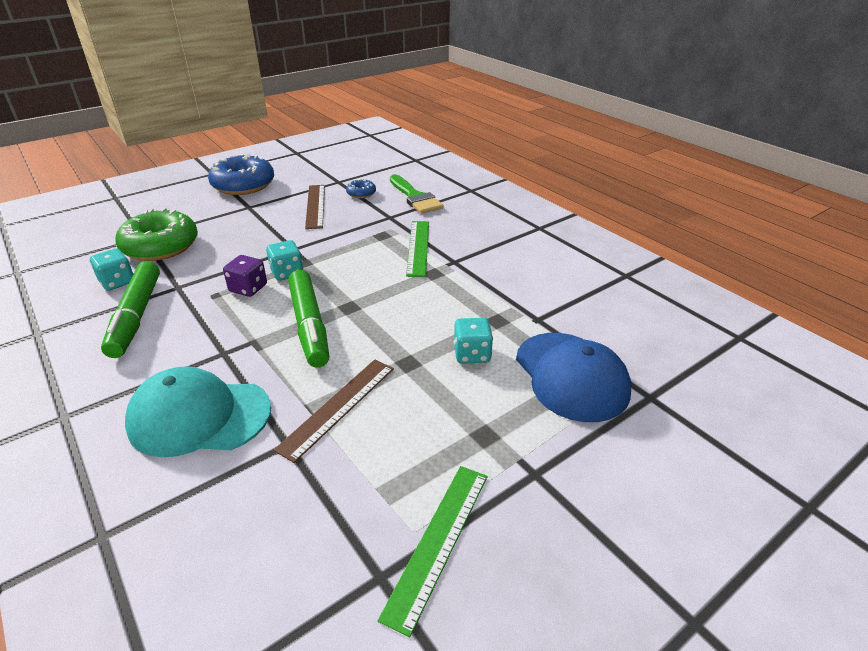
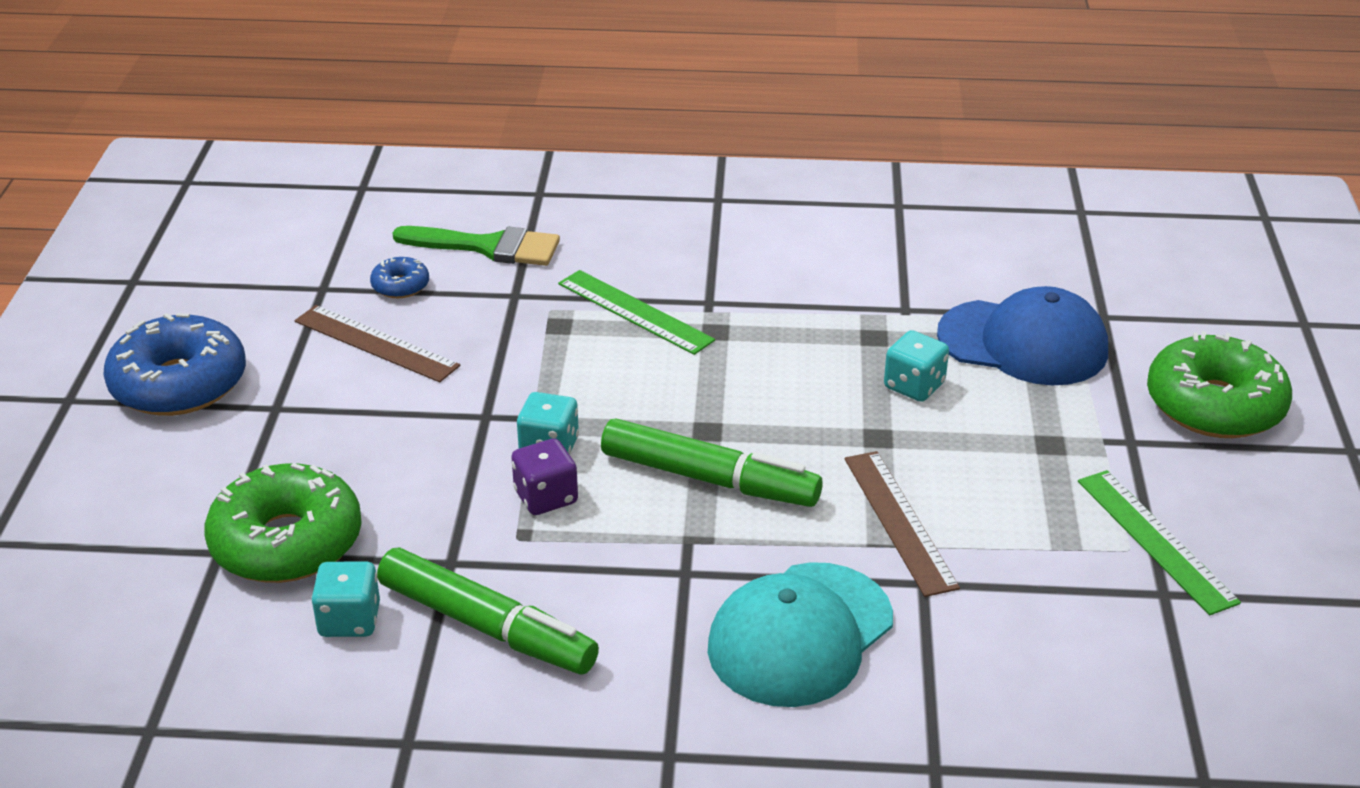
camera: 50 degrees left, 0 degrees up
(634, 500) = (1214, 405): none -> green donut

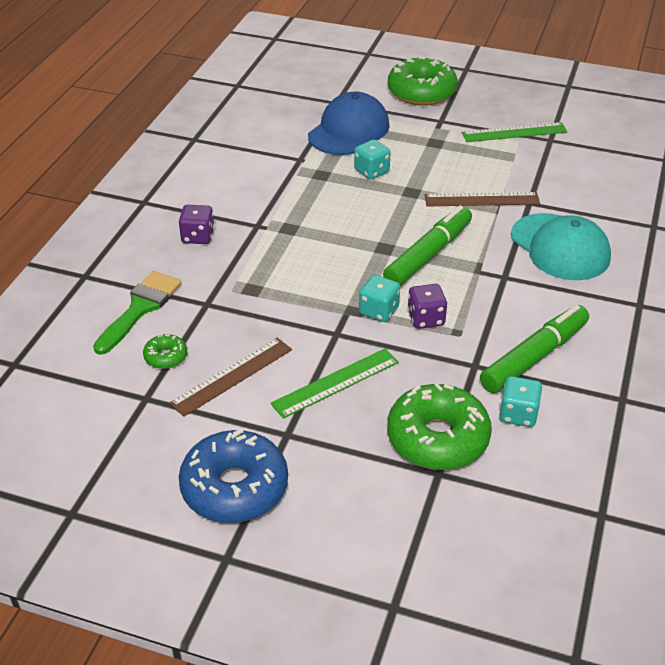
camera: 75 degrees left, 5 degrees up
(400, 286) = (166, 357): blue donut -> green donut
(635, 311) = (253, 255): green ruler -> green ruler (335, 382)
(658, 258) = (198, 236): none -> purple dice

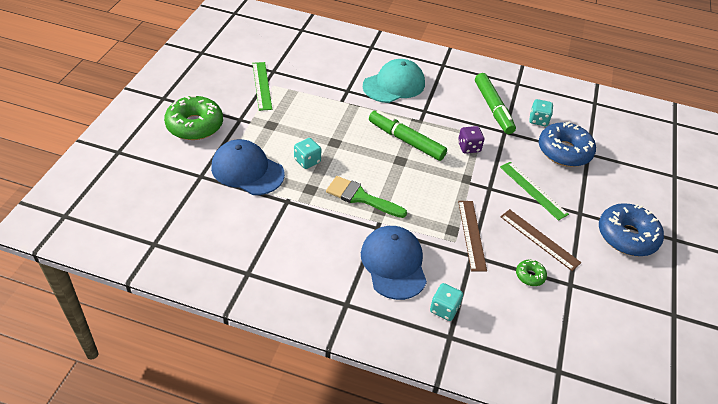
camera: 95 degrees left, 5 degrees up
(140, 308) = (483, 295): green brush -> green brush (360, 197)
(198, 236) = (393, 264): purple dice -> blue cap
(379, 311) = (465, 167): turquoise dice -> turquoise dice (444, 309)
(437, 438) = (564, 151): green donut -> blue donut
(482, 200) = (344, 110): brown ruler -> brown ruler (472, 235)
(534, 357) = (493, 108): green marker -> green marker turned 150 degrees counterclockwise

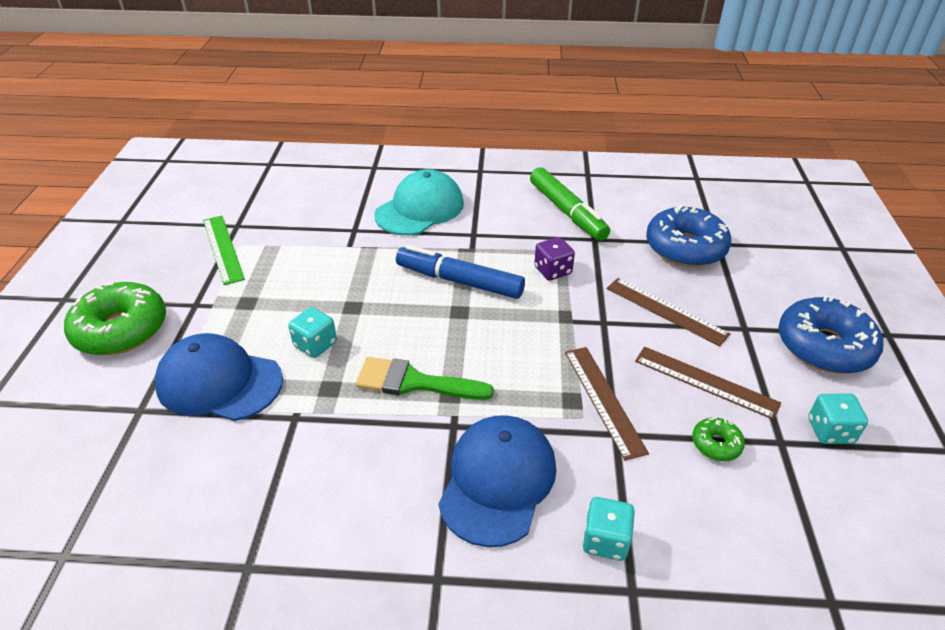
camera: 10 degrees left, 5 degrees down
(393, 264) = (497, 481): blue cap -> blue cap turned 45 degrees clockwise
(406, 140) = (459, 281): green marker -> blue marker
(533, 190) = (666, 311): green ruler -> brown ruler
(538, 120) = (633, 214): turquoise dice -> turquoise dice (830, 431)

